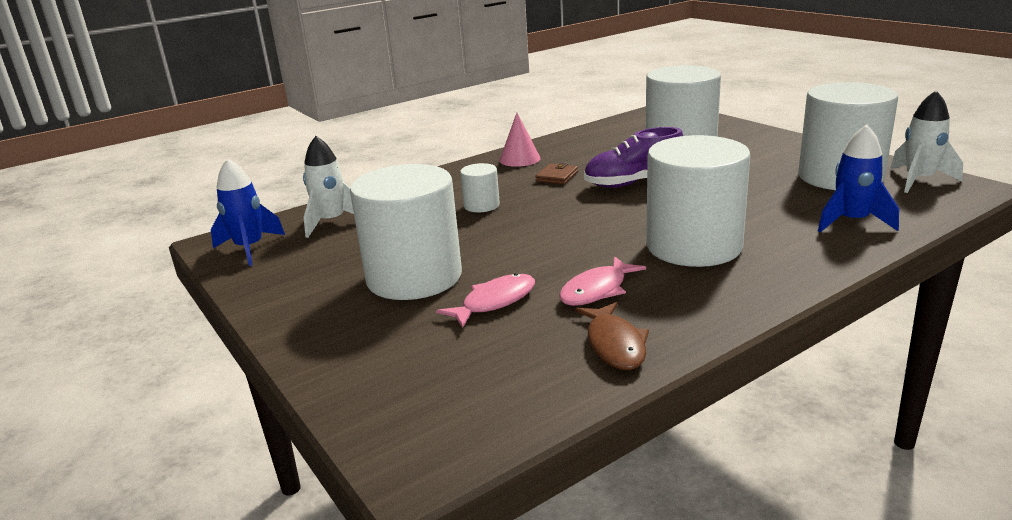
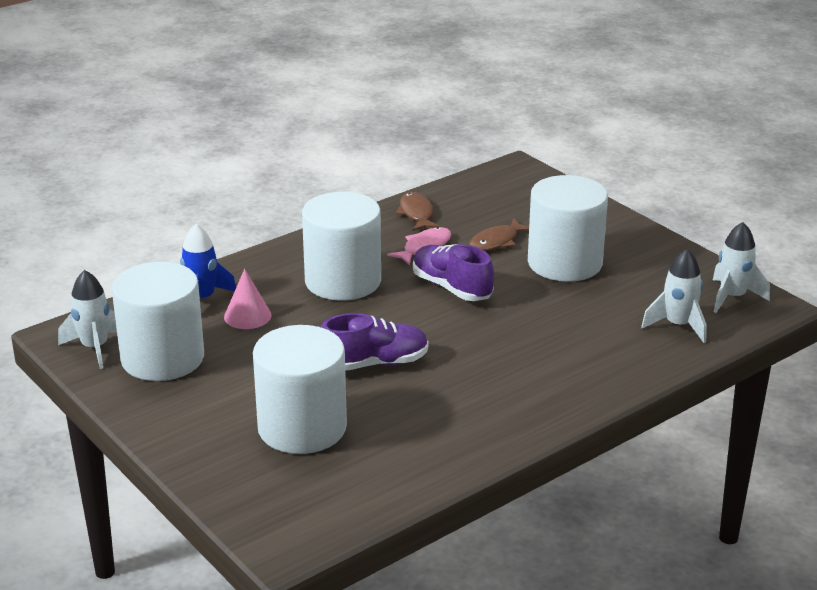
camera: 175 degrees right, 5 degrees up
(249, 248) = (732, 297): blue rocket -> white rocket
(481, 205) = (533, 339): white cylinder -> none
(494, 302) = (496, 242): pink fish -> brown fish
(519, 159) = (506, 421): pink cone -> pink cone (247, 316)
(557, 176) = (457, 381): brown wallet -> none
(560, 245) = (451, 288): none -> purple shoe

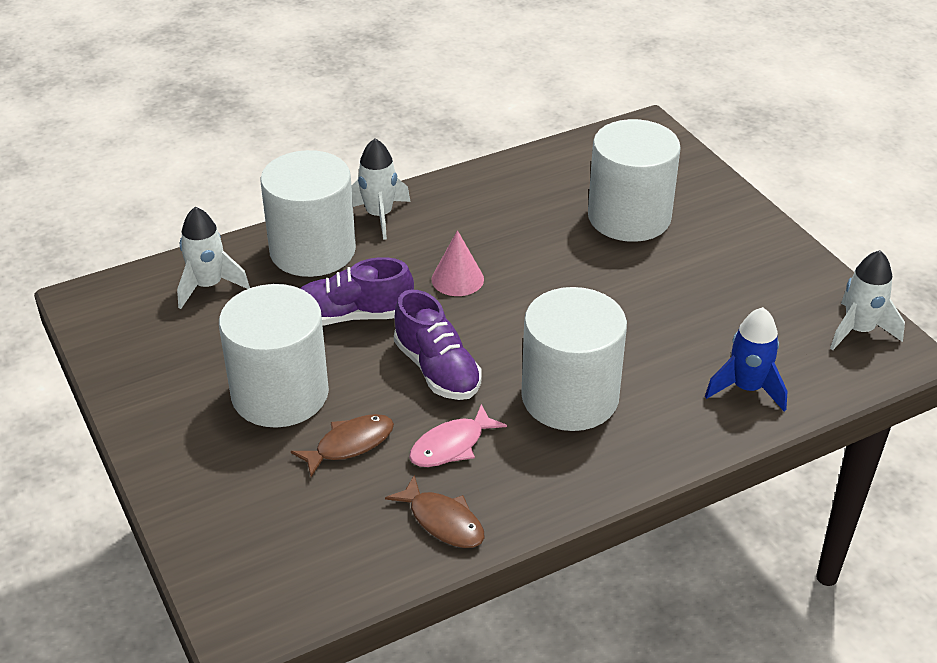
camera: 170 degrees left, 10 degrees up
(162, 358) = (778, 308): white cylinder -> white cylinder (312, 250)
(247, 316) = (688, 355): pink cone -> pink cone (457, 279)
(374, 363) = (550, 276): purple shoe -> purple shoe (352, 316)
(416, 213) = (443, 521): brown fish -> brown fish turned 45 degrees counterclockwise
(732, 297) = (119, 316): white rocket -> white rocket (379, 216)

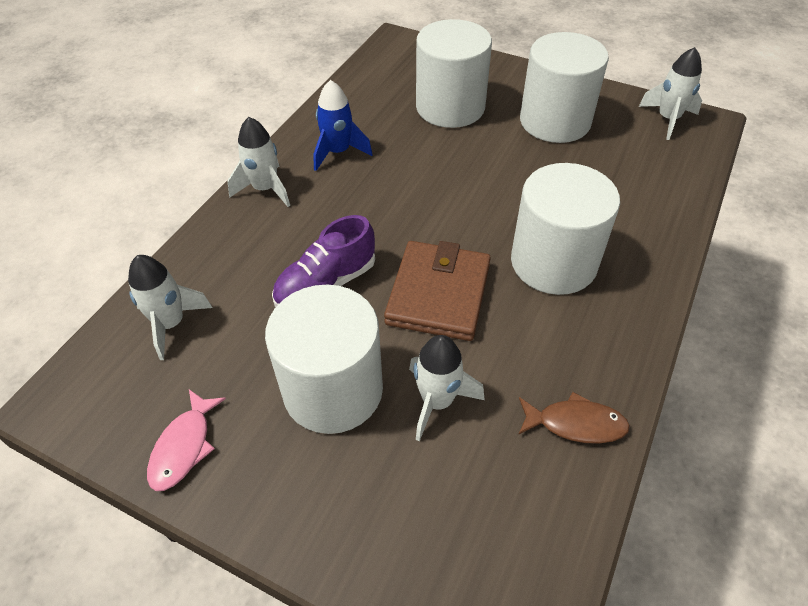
camera: 35 degrees left, 10 degrees up
(312, 250) = (237, 244): white cylinder -> white cylinder (555, 121)
(350, 444) = (437, 401): brown fish -> white rocket
(437, 370) = (438, 294): purple shoe -> brown wallet
(451, 446) = (514, 353): pink fish -> pink fish (184, 447)
(457, 279) = (378, 211): pink cone -> none
(747, 388) = (652, 192): blue rocket -> blue rocket (338, 152)

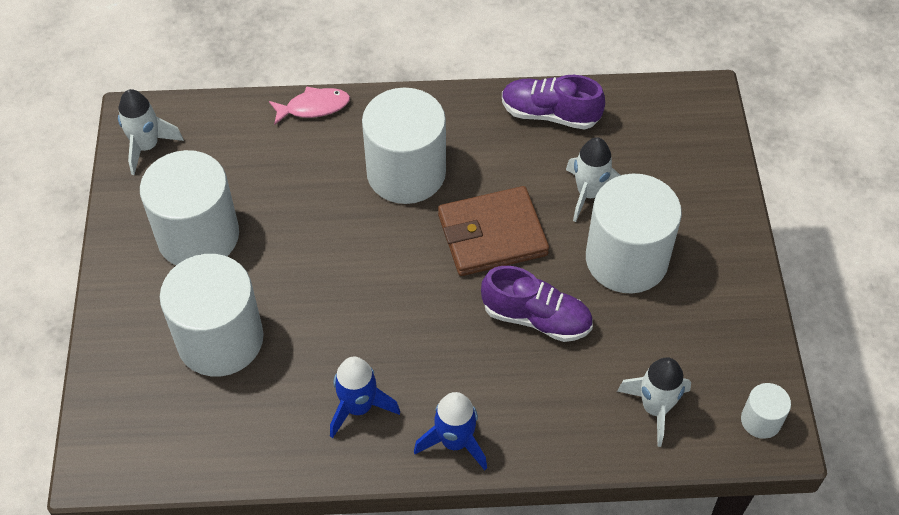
camera: 120 degrees left, 5 degrees up
(80, 400) = (761, 420): none -> white cylinder
(184, 447) = (736, 323): pink fish -> pink fish (314, 107)
(265, 189) = (455, 442): white rocket -> blue rocket
(576, 424) = (550, 114): brown fish -> purple shoe

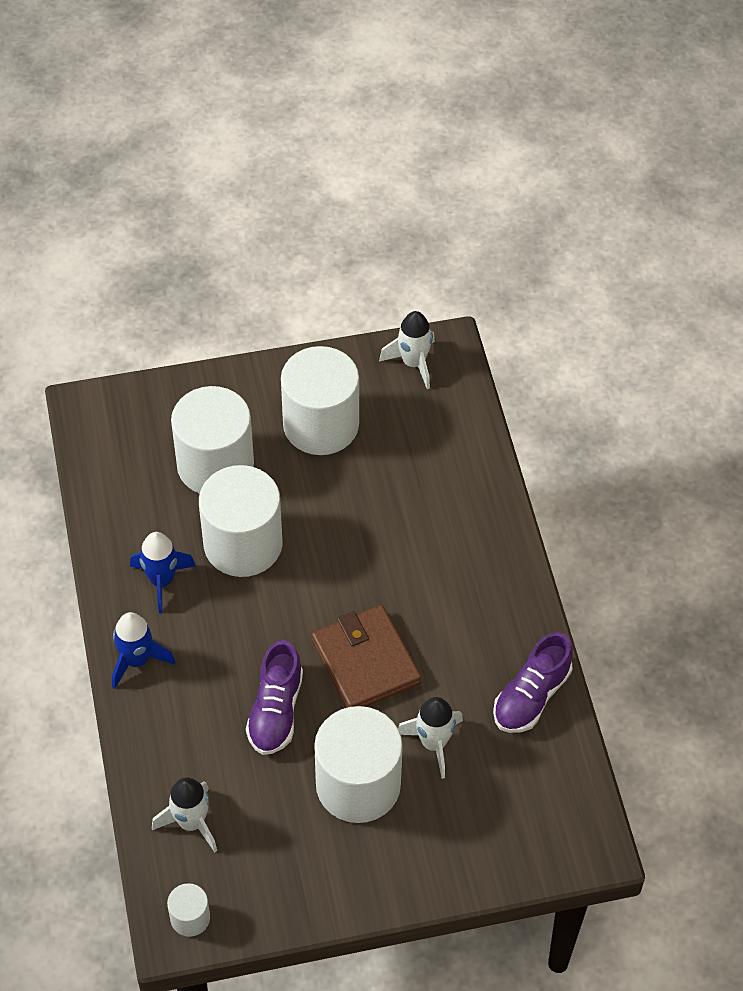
camera: 80 degrees right, 0 degrees up
(314, 107) = (491, 485): pink fish -> none
(406, 173) = (426, 577): white cylinder -> white cylinder (243, 544)
(550, 114) = (531, 696): purple shoe -> purple shoe turned 150 degrees counterclockwise

